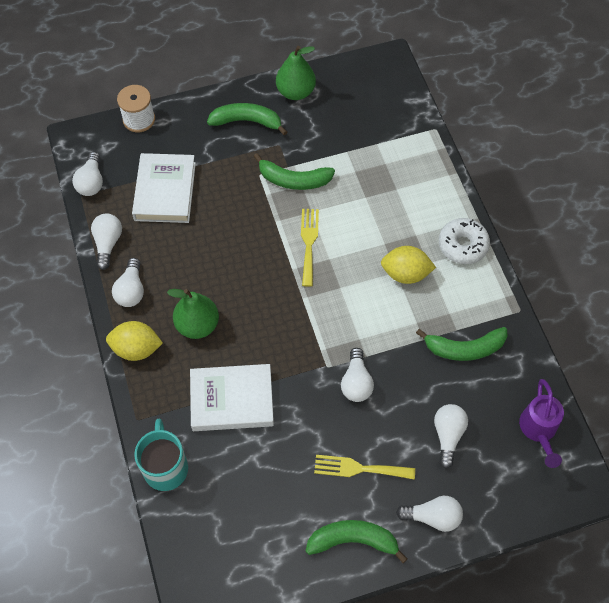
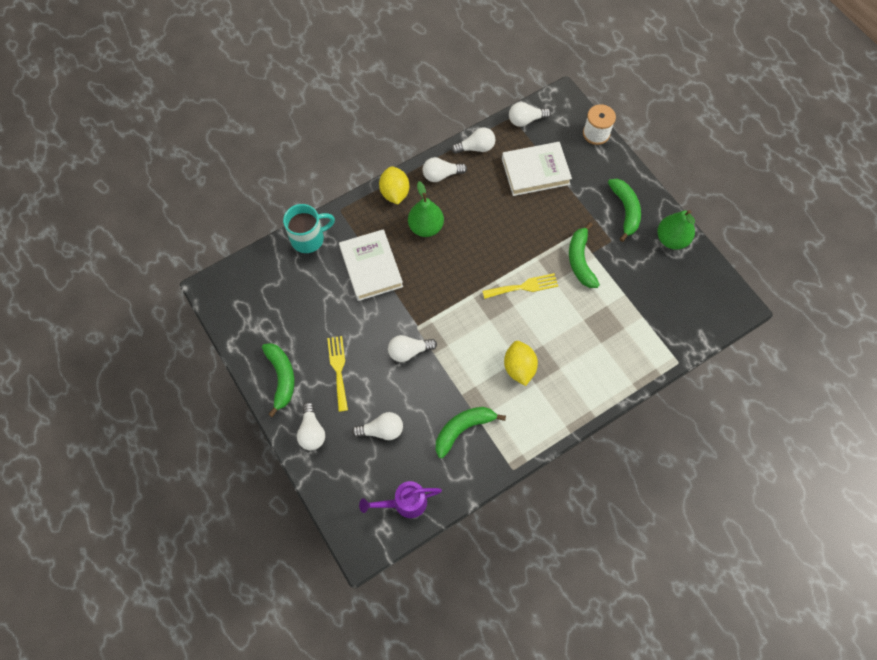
camera: 75 degrees right, 5 degrees up
(462, 245) = (562, 409): white donut -> none
(464, 348) = (463, 429): green banana -> green banana turned 75 degrees clockwise

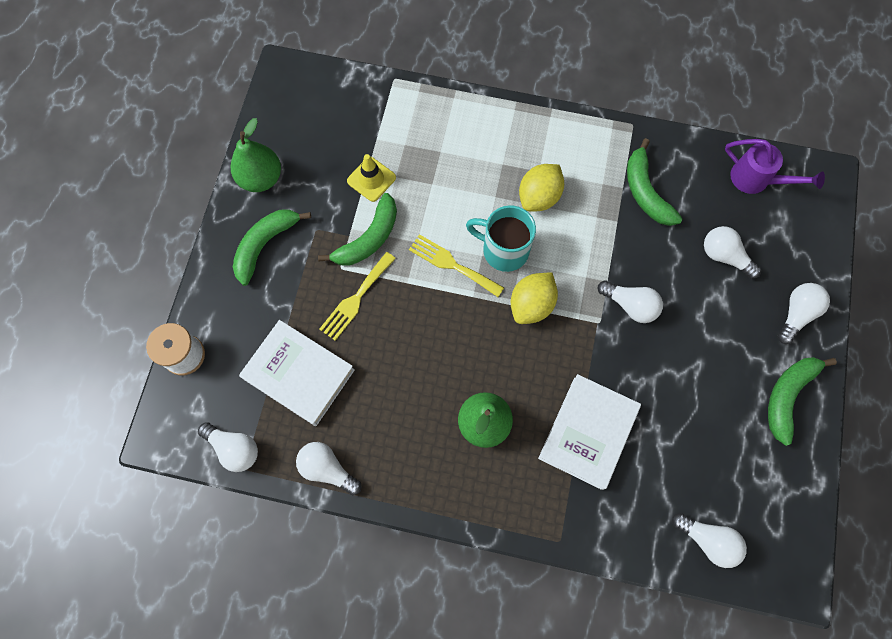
camera: 135 degrees left, 5 degrees up
(309, 238) = (628, 537): turquoise mug -> turquoise mug (503, 250)
(338, 370) = (719, 351): yellow fork -> yellow fork (356, 298)
(395, 193) = (476, 501): yellow lemon -> yellow lemon (531, 305)
(441, 175) = (402, 472): white light bulb -> white light bulb (707, 540)
(463, 429) = (645, 192): green banana -> green banana turned 60 degrees clockwise
(617, 292) = (371, 179): none -> yellow traffic cone

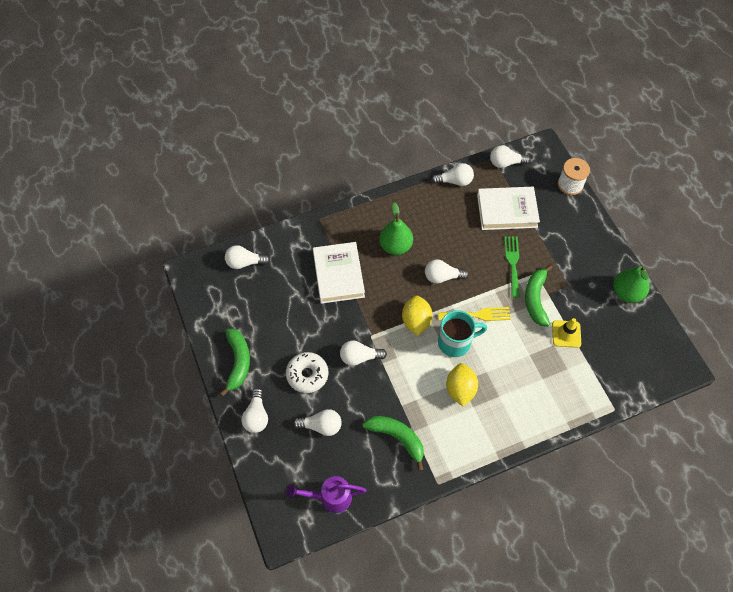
camera: 145 degrees right, 10 degrees down
(265, 245) = (586, 259): green banana -> none
(356, 298) = (513, 264): yellow fork -> green fork
(456, 339) = (442, 277): none -> white light bulb
(707, 324) = (307, 375): none -> white donut

